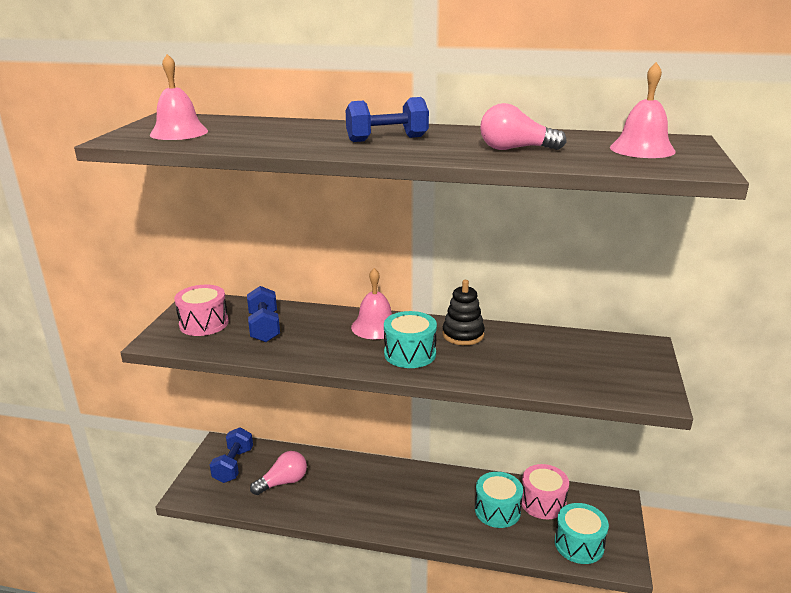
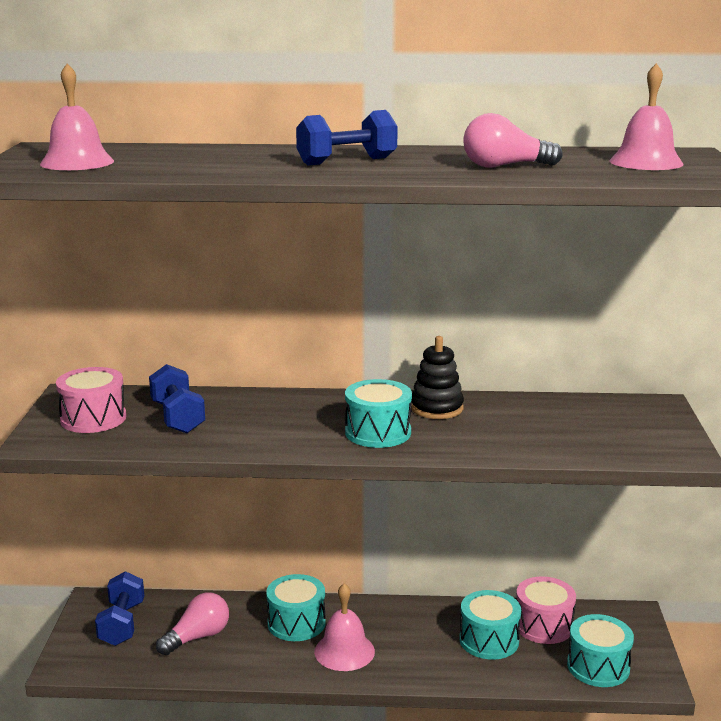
camera: 10 degrees left, 5 degrees down
(356, 479) = (296, 623): none -> turquoise drum
(375, 326) = (323, 407): pink bell -> pink bell (344, 651)

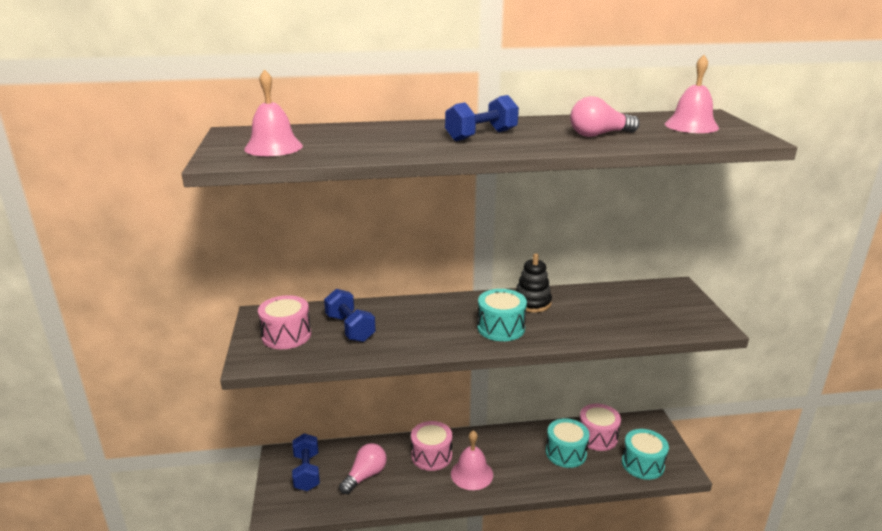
camera: 10 degrees left, 5 degrees up
(296, 623) = (431, 455): turquoise drum -> pink drum

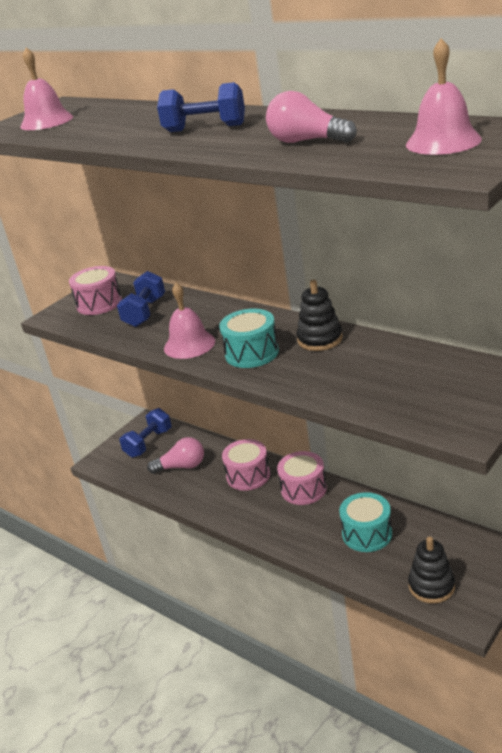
camera: 50 degrees right, 5 degrees up
(472, 474) = (259, 507): pink bell -> pink bell (189, 344)
(597, 437) = (421, 536): pink drum -> pink drum (303, 489)
(642, 464) = (431, 586): turquoise drum -> black stacking toy

